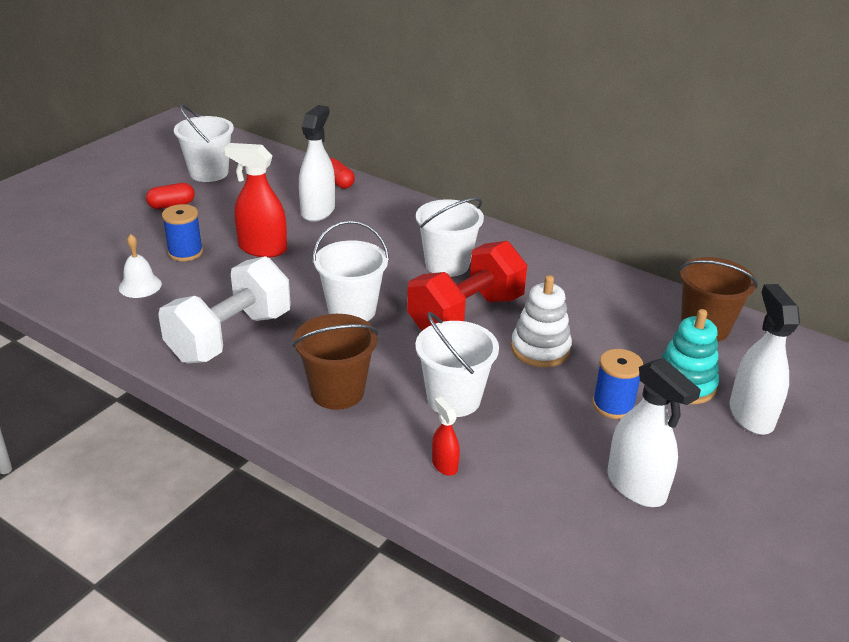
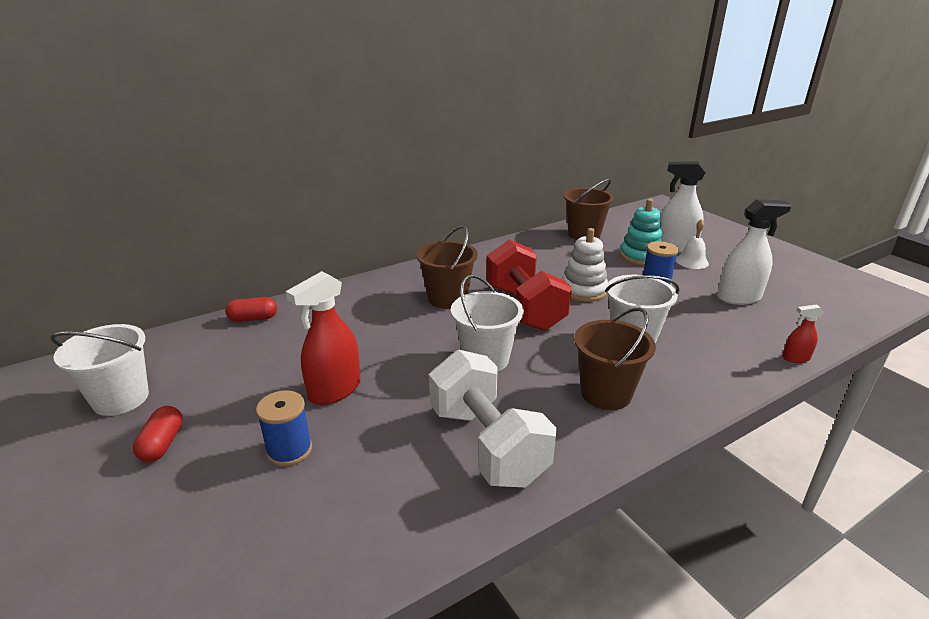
camera: 65 degrees left, 5 degrees down
(140, 286) = (332, 504): white bell -> white bell (692, 261)
(318, 211) = (295, 341): white spray bottle -> none
(444, 465) = (712, 362): red spray bottle -> red spray bottle (795, 358)
(447, 265) = (447, 298): white bucket -> brown bucket

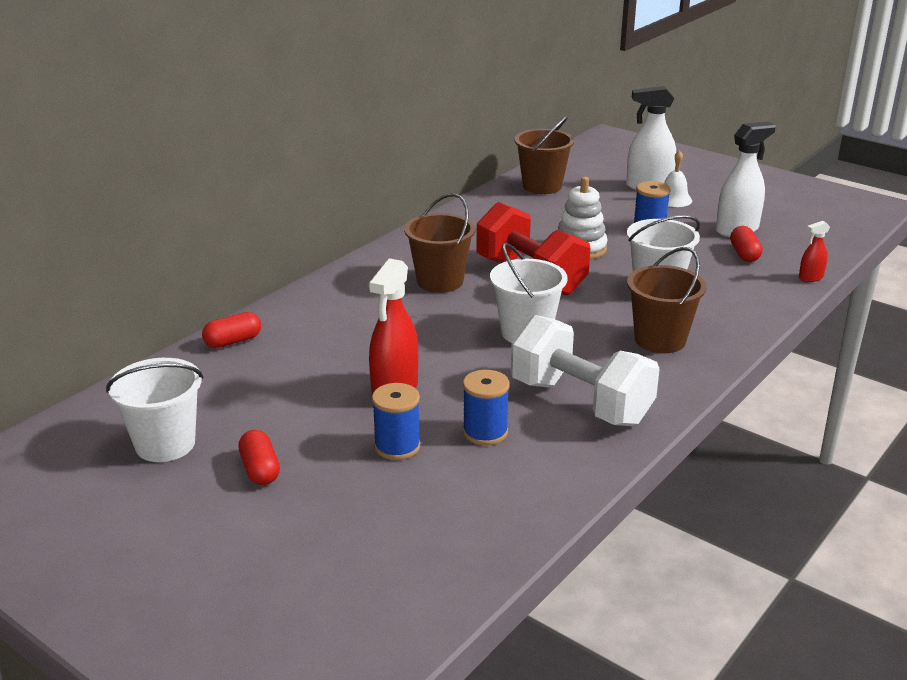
camera: 20 degrees left, 0 degrees up
(376, 455) = (485, 432): none -> blue spool
(640, 256) = (617, 202): turquoise stacking toy -> none
(735, 322) = (744, 254): none -> red capsule

